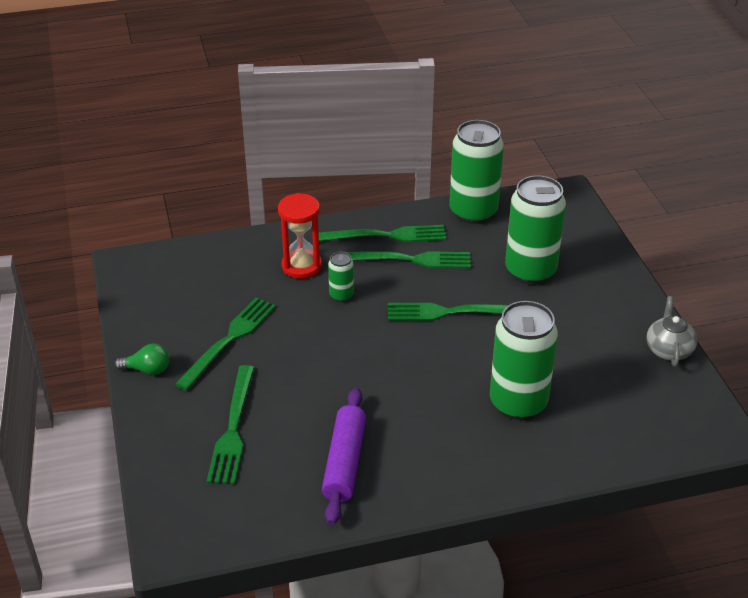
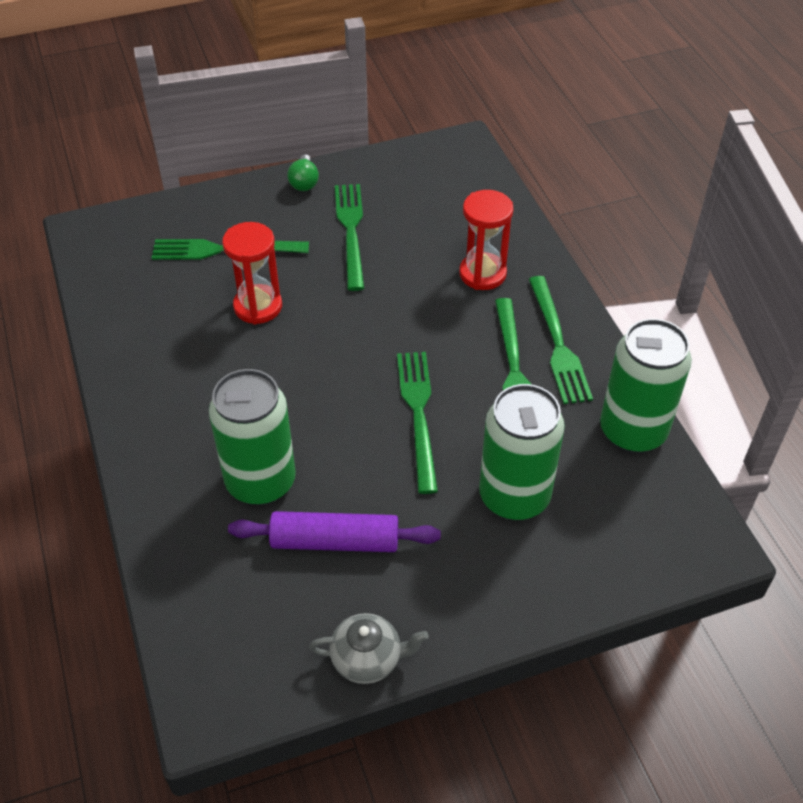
camera: 85 degrees right, 10 degrees up
(229, 340) = (351, 231): green fork -> green fork turned 120 degrees counterclockwise
(317, 404) = (258, 306): none -> red hourglass
(341, 295) = (435, 312): green can -> none
(345, 462) = (175, 335): purple rolling pin -> purple rolling pin (335, 541)

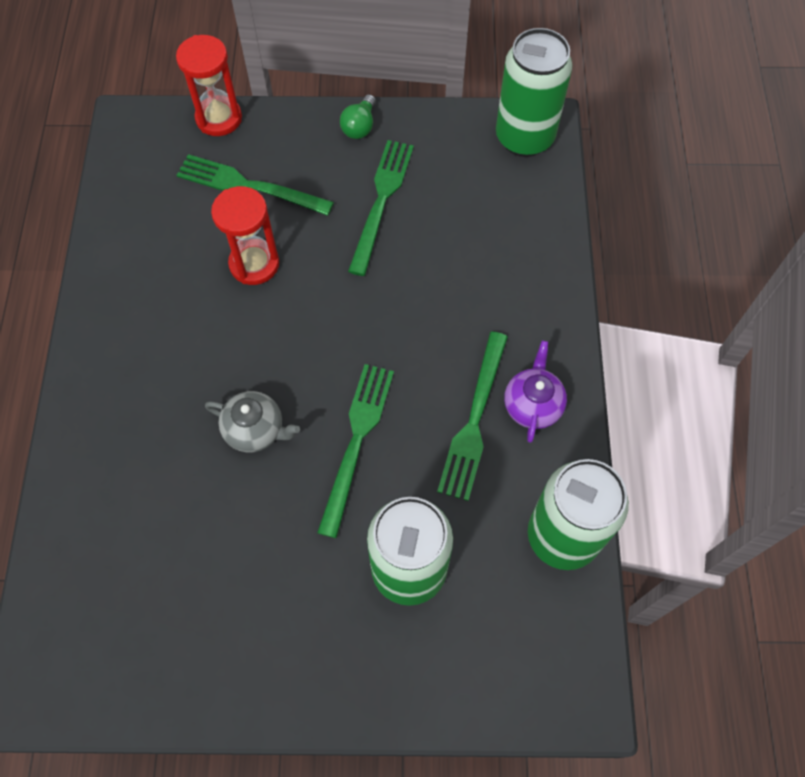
camera: 20 degrees right, 15 degrees up
(261, 482) = (177, 467): green can -> green can (524, 138)
(335, 541) = (218, 558): purple rolling pin -> none
(368, 659) = (195, 696): grey teapot -> grey teapot (255, 430)
(482, 274) = (492, 294): red hourglass -> red hourglass (219, 118)
(558, 344) = (532, 405): green fork -> purple teapot

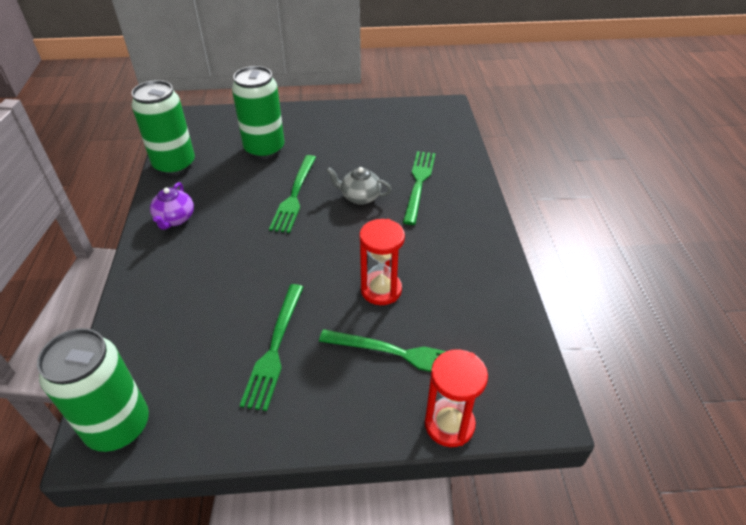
camera: 175 degrees right, 20 degrees down
(360, 126) = (296, 426): green light bulb -> none
(474, 420) = (216, 209): green fork -> green fork (419, 183)

